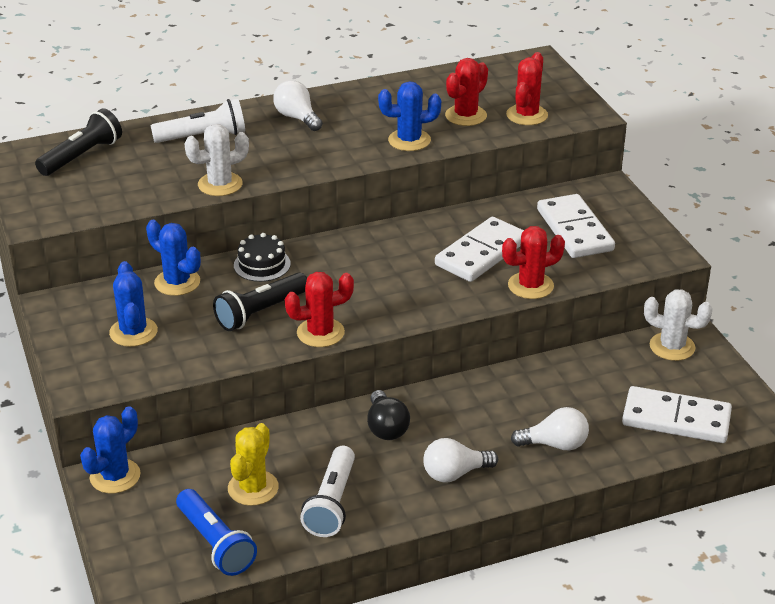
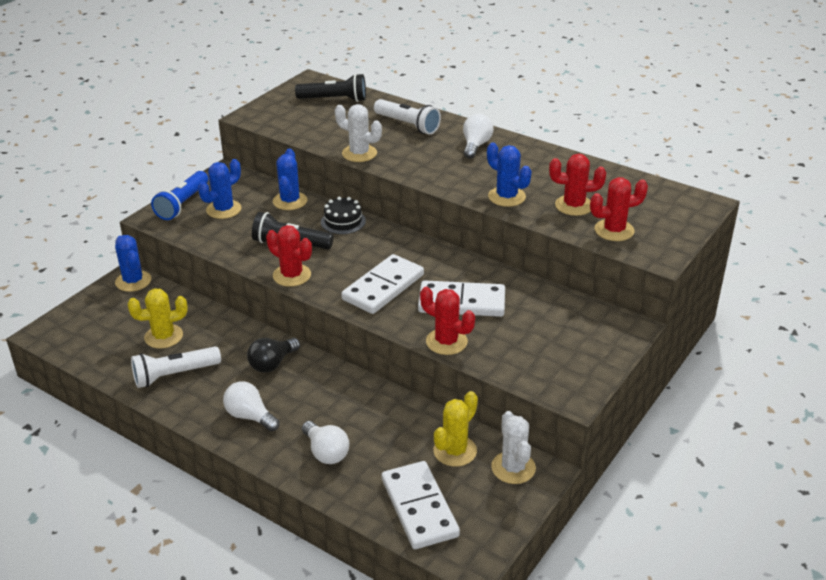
camera: 55 degrees right, 0 degrees up
(115, 476) = (133, 281): blue cactus -> blue cactus turned 60 degrees clockwise
(215, 543) = (101, 346): blue flashlight -> blue flashlight (183, 204)
(574, 230) = (547, 333): white domino -> white domino (383, 287)
(622, 368) = (455, 451): none -> yellow cactus

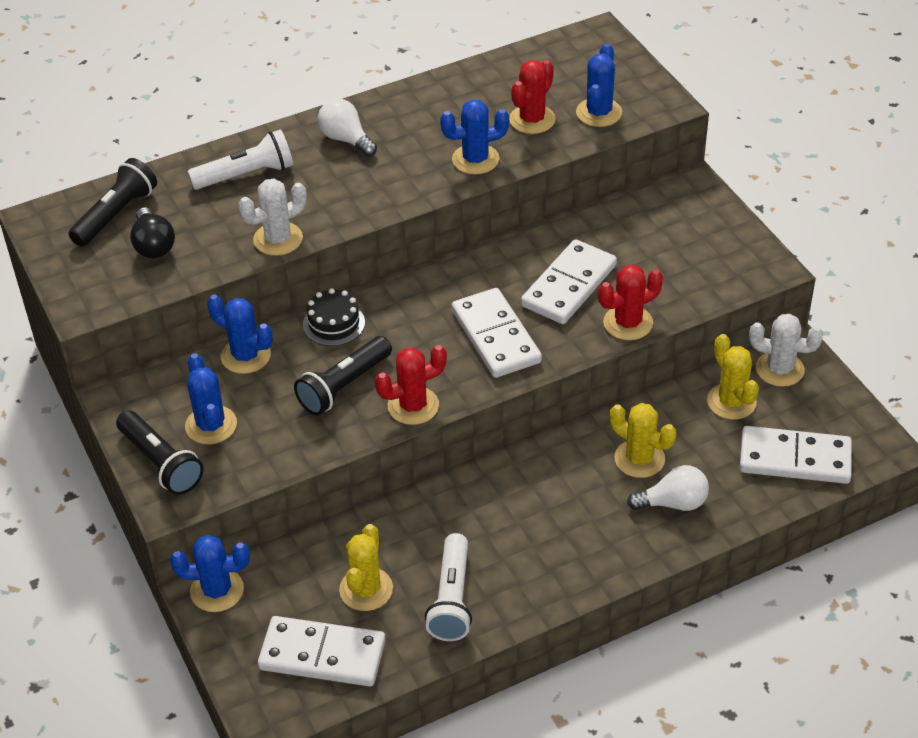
camera: 60 degrees left, 10 degrees up
(102, 338) = (322, 654): none -> white domino
(183, 204) = (161, 463): blue flashlight -> black flashlight
(250, 416) = (574, 549): white light bulb -> none
(272, 364) = (493, 500): black light bulb -> black light bulb (153, 245)
(359, 420) = (639, 459): none -> yellow cactus
(614, 230) = (599, 113): red cactus -> blue cactus

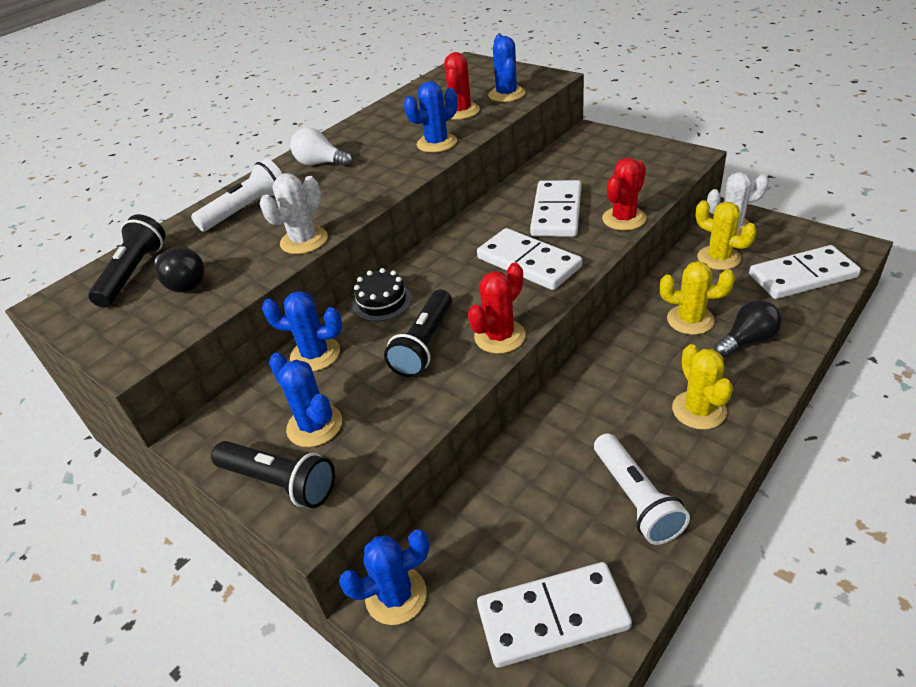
camera: 20 degrees left, 5 degrees down
(366, 589) = (548, 526): yellow cactus -> yellow cactus (699, 410)
(673, 503) = (747, 340): white light bulb -> black light bulb

